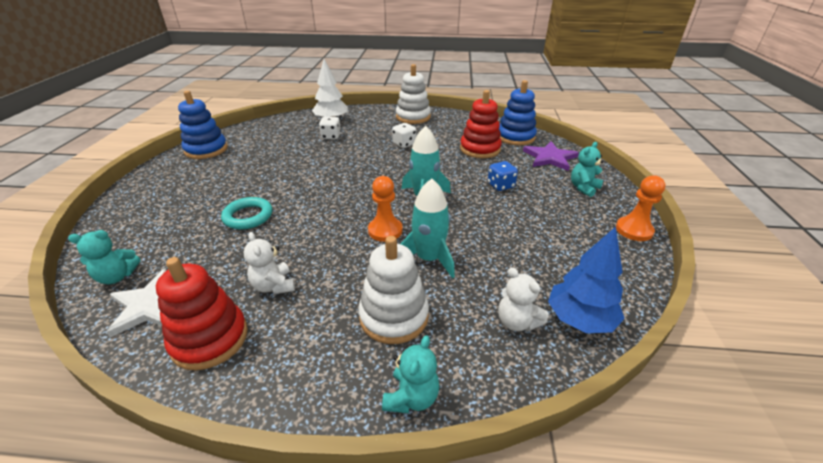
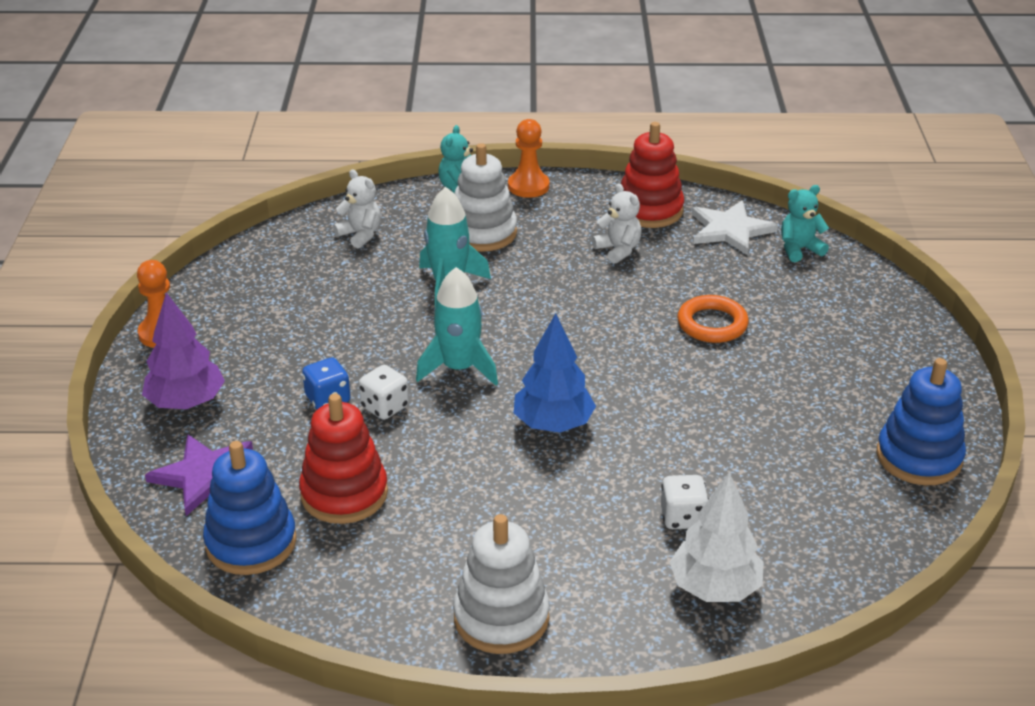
camera: 175 degrees right, 0 degrees up
(248, 216) = (712, 324): turquoise ring -> orange ring
(385, 230) = (509, 315): orange pawn -> orange pawn (528, 186)
(404, 144) = (509, 501): white dice -> white dice (385, 407)
(579, 319) = (297, 240): blue tree -> blue tree (553, 424)
(583, 188) = (186, 402): turquoise teddy bear -> purple tree

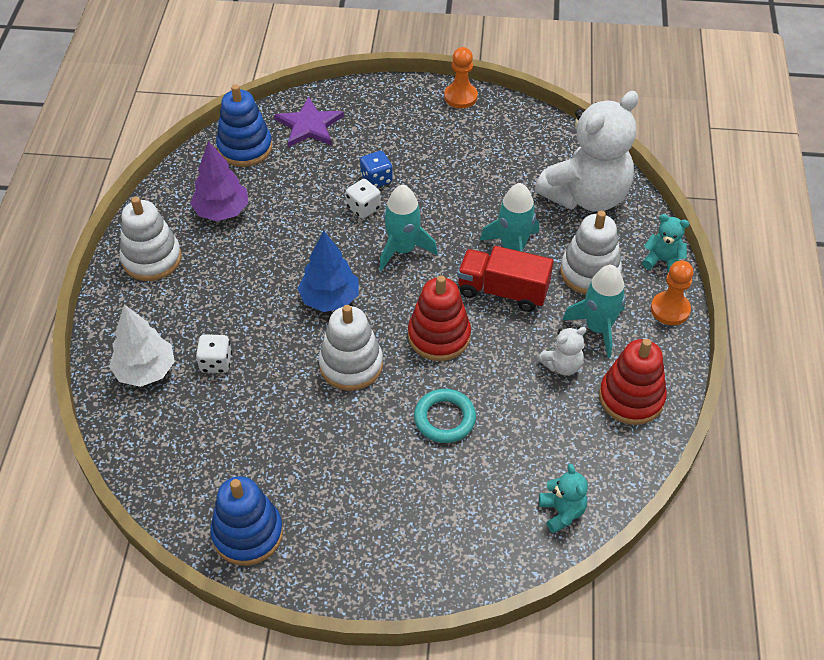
camera: 95 degrees right, 15 degrees up
(186, 402) = (383, 112): purple tree -> purple tree (222, 211)
(344, 494) = (279, 188): red stacking toy -> red stacking toy (439, 336)
(360, 235) = (586, 196): white teddy bear -> white teddy bear, size x2.34
(518, 290) = (503, 291): none -> red truck
(562, 228) = (598, 328): none -> turquoise rocket
(655, 398) = (351, 365): none -> white stacking toy
(712, 324) = (444, 419): orange ring -> turquoise ring
(730, 230) = (597, 459): white star -> none

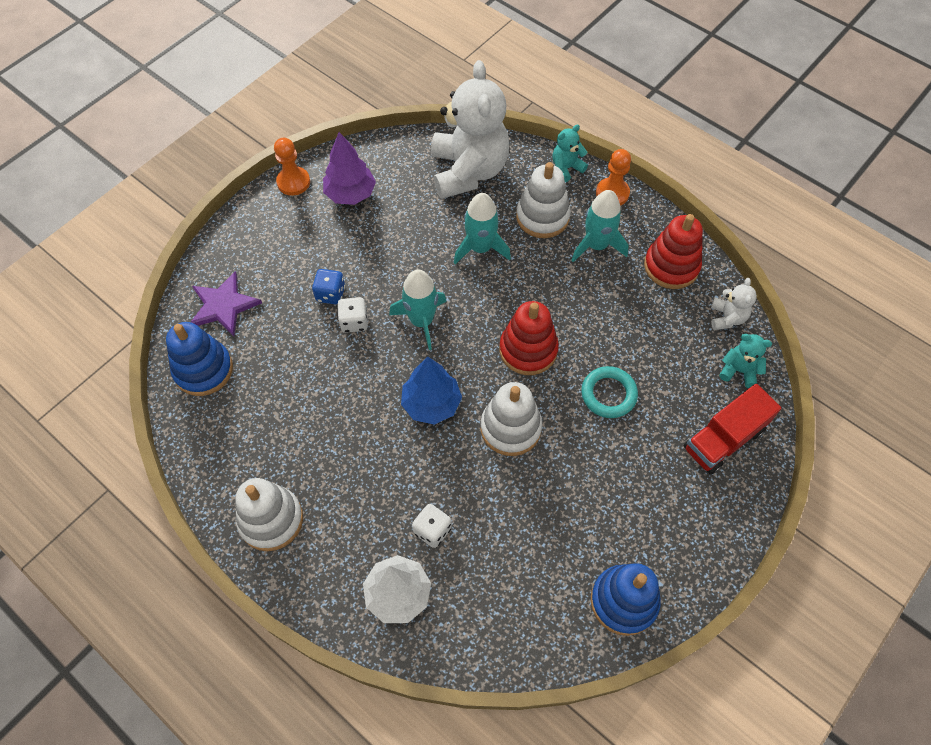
camera: 55 degrees left, 10 degrees up
(222, 211) = (264, 431): purple tree -> purple tree (350, 194)
(503, 291) = (517, 281): red truck -> red truck (723, 439)
(562, 365) = (613, 288): white teddy bear -> white teddy bear (727, 318)

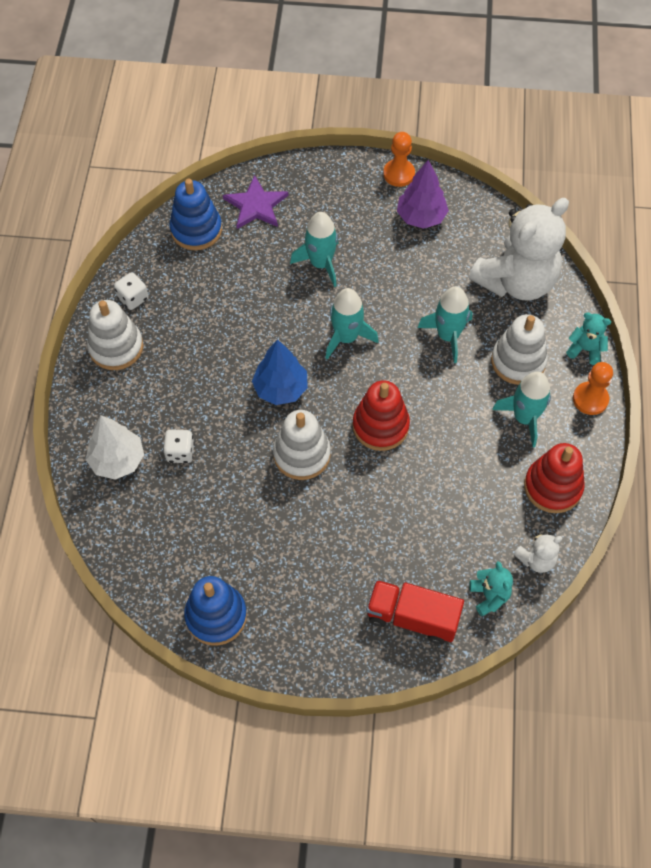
camera: 55 degrees right, 0 degrees up
(330, 294) = (320, 264): blue dice -> turquoise rocket
(354, 322) = (309, 294): white dice -> white dice (133, 298)
(608, 394) = (386, 507): turquoise ring -> none

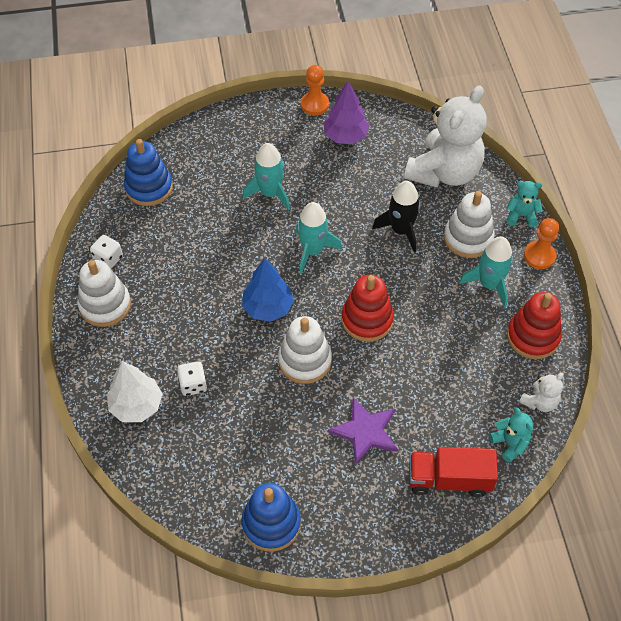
camera: 15 degrees left, 5 degrees down
(256, 205) = (196, 156): purple star -> purple star (365, 431)
(448, 336) = (401, 230): turquoise rocket -> black rocket

